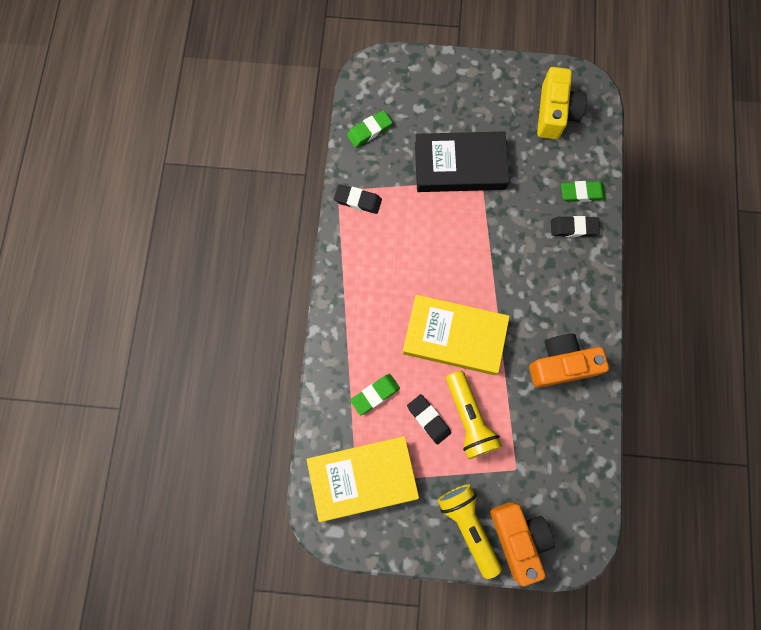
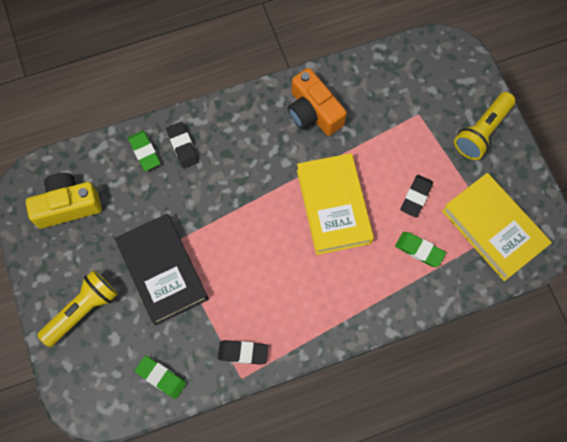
camera: 115 degrees left, 5 degrees down
(358, 200) = (243, 353): black eraser -> black eraser turned 75 degrees counterclockwise
(469, 418) = (397, 165): yellow flashlight -> yellow flashlight (82, 310)
(518, 538) = (469, 92): orange camera -> none

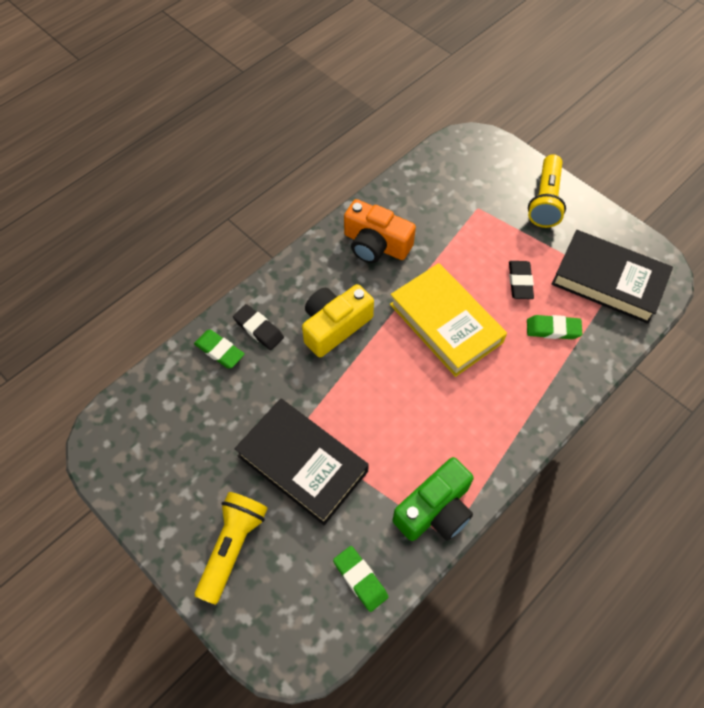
camera: 25 degrees left, 10 degrees down
(68, 205) = (159, 441): yellow camera -> yellow camera (334, 326)
(161, 377) = (360, 579): green eraser -> green eraser turned 45 degrees clockwise
(243, 353) = (435, 510): black eraser -> green camera
(493, 229) = (608, 281): yellow book -> black book

